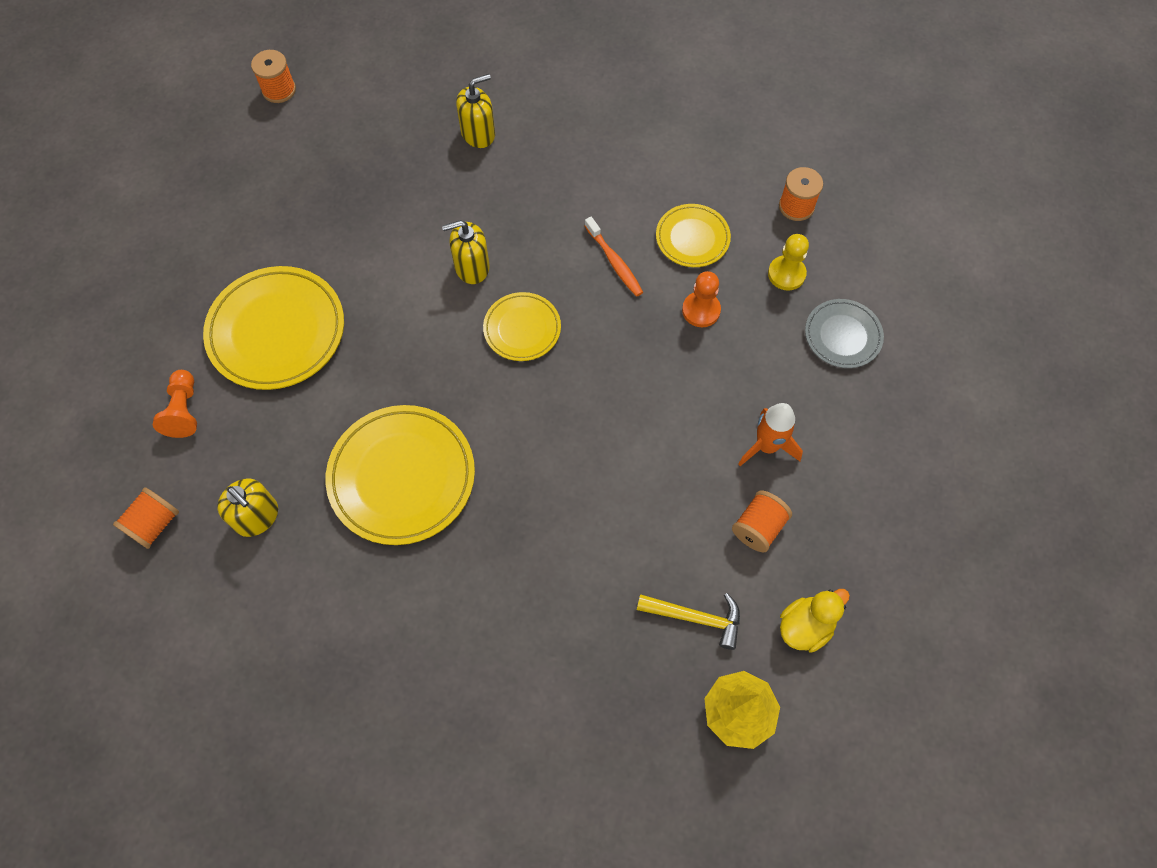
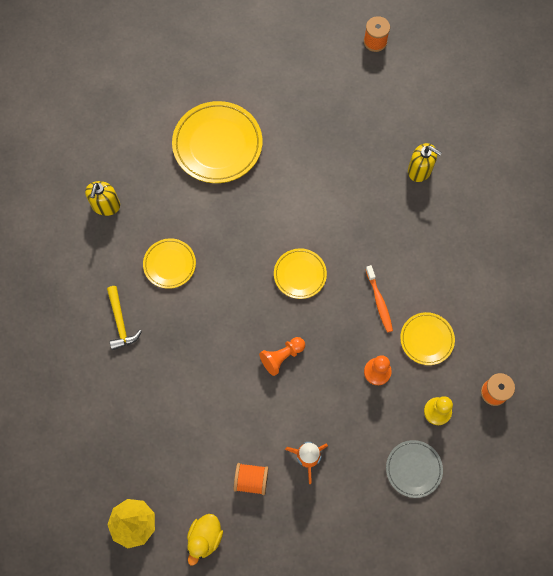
camera: 60 degrees right, 5 degrees up
(154, 524) = (74, 158): orange spool -> none
(184, 410) = (143, 130): orange pawn -> orange pawn (282, 357)
(402, 477) = (169, 264): yellow plate -> yellow plate, size x0.56
(472, 267) = (323, 222): yellow soap dispenser -> none
(614, 262) = (379, 302): orange toothbrush -> orange toothbrush turned 45 degrees counterclockwise
(696, 618) = (176, 471): yellow hammer -> yellow hammer (120, 322)
(805, 626) = (205, 538): yellow duck -> yellow duck turned 90 degrees clockwise

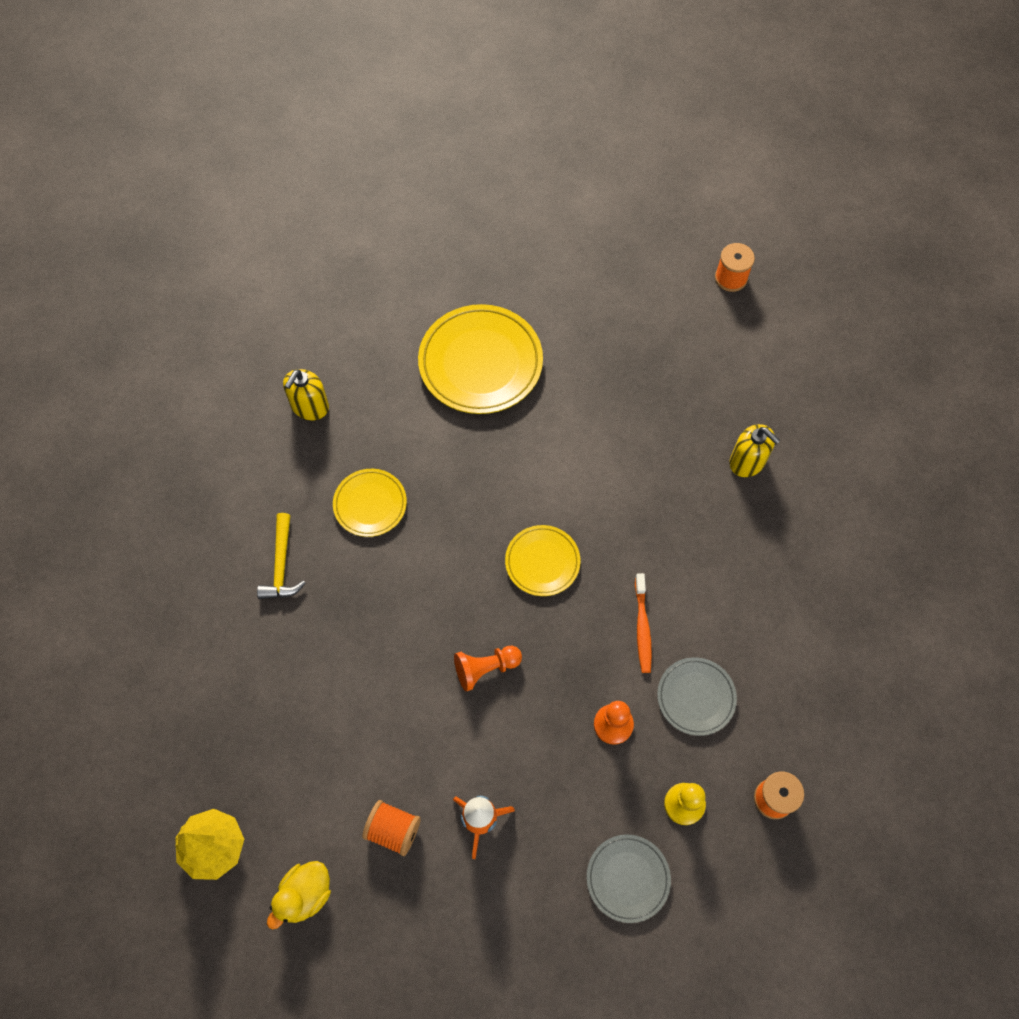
camera: 15 degrees right, 5 degrees down
(426, 339) = (696, 697): yellow plate -> grey plate

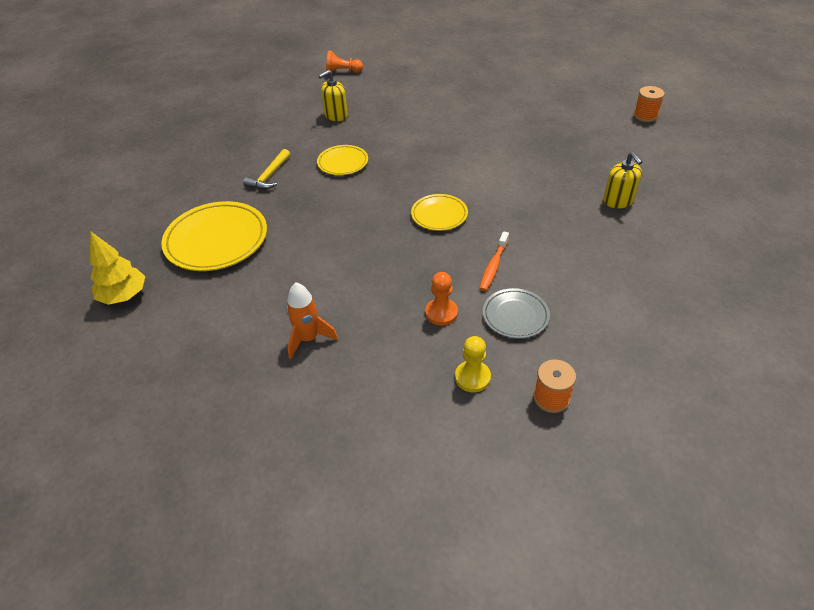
camera: 25 degrees right, 20 degrees down
(305, 895) = (160, 340): yellow duck -> none
(393, 830) = (245, 324): orange spool -> none
(480, 363) = (453, 119): yellow plate -> yellow plate (216, 240)
(485, 668) = (366, 257): orange pawn -> orange pawn (342, 72)
(628, 878) = (400, 410): grey plate -> none

